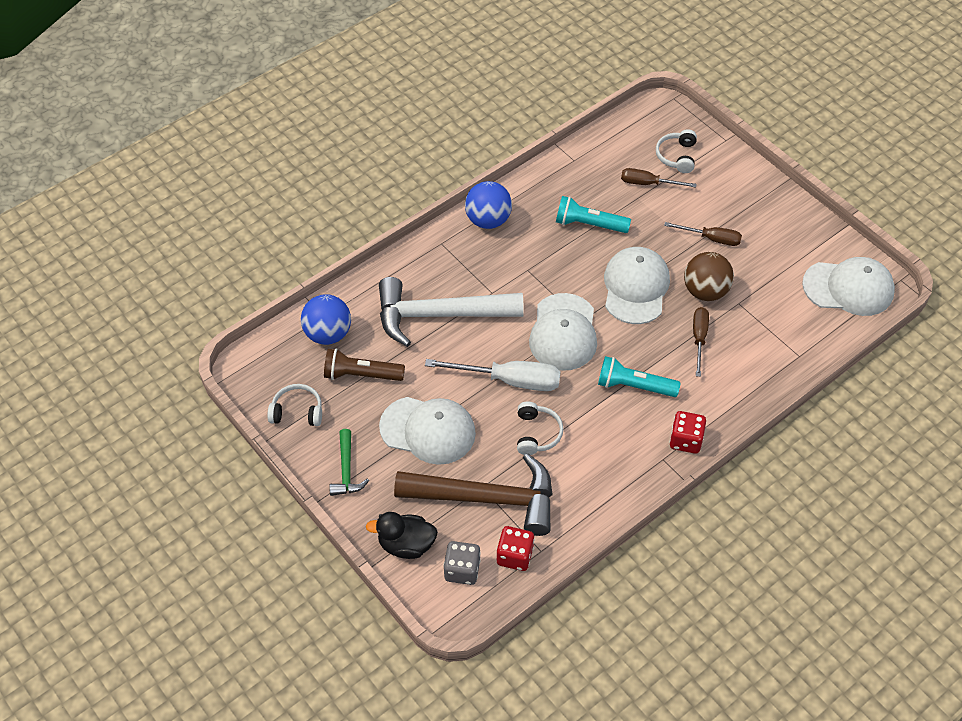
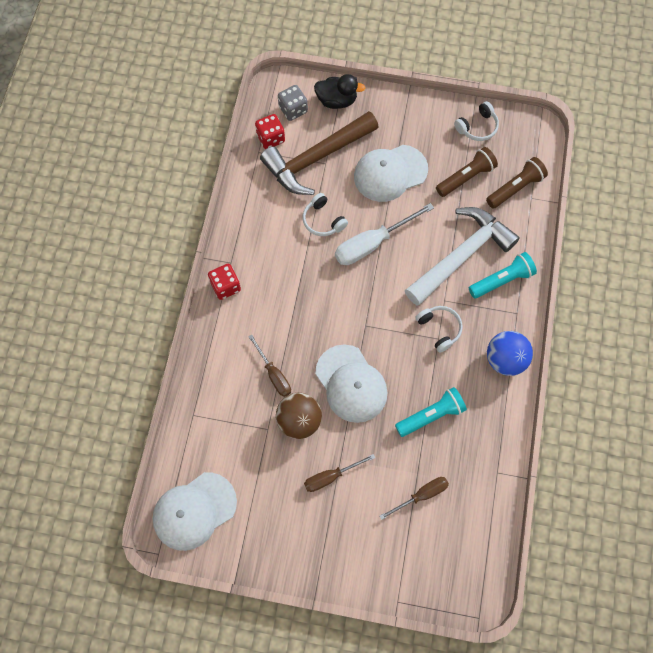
camera: 140 degrees right, 15 degrees up
(328, 334) = (515, 188): blue ball -> brown flashlight
(346, 470) = (412, 115): green hammer -> none
(406, 545) = (337, 100): black duck -> black duck turned 45 degrees clockwise
(563, 332) = (369, 306): white cap -> none
(634, 386) = (289, 301): turquoise flashlight -> turquoise flashlight (502, 280)
(677, 156) = (422, 546): white headphones -> white headphones (439, 329)

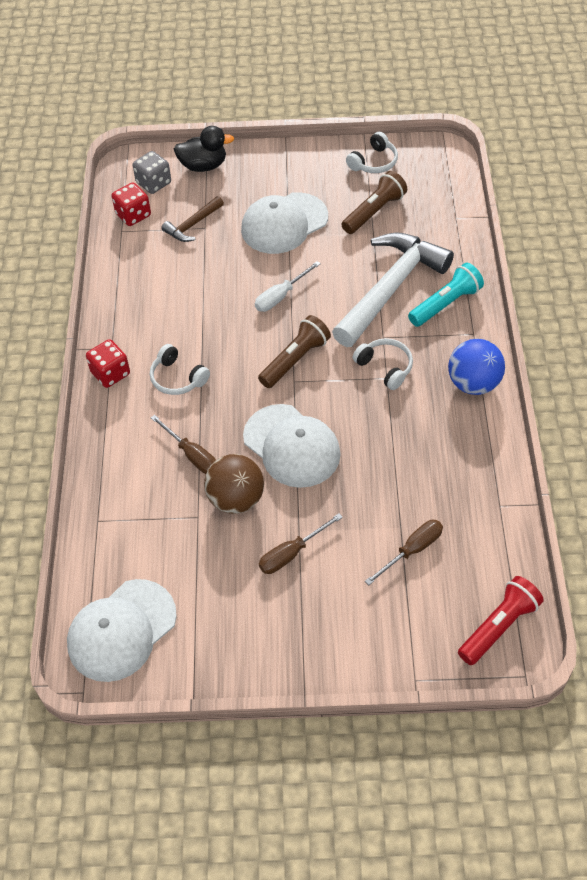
camera: 10 degrees left, 15 degrees down
(316, 158) = (192, 225): brown hammer -> brown hammer, size x0.46
(323, 220) = (215, 284): white headphones -> white headphones (177, 378)
(372, 243) = (280, 296): white screwdriver -> white screwdriver, size x0.62
(431, 415) = (400, 460): turquoise flashlight -> none
(470, 573) = (498, 626): none -> red flashlight
(515, 188) = (434, 212): brown flashlight -> brown flashlight (295, 360)

